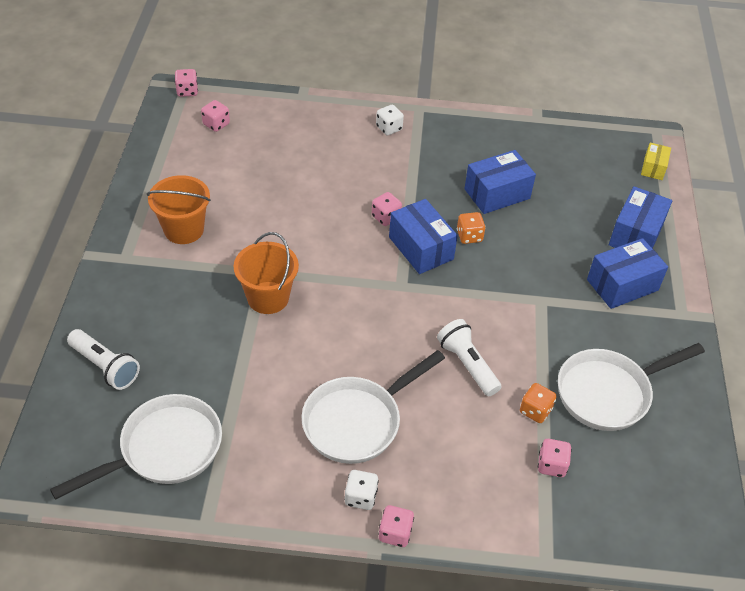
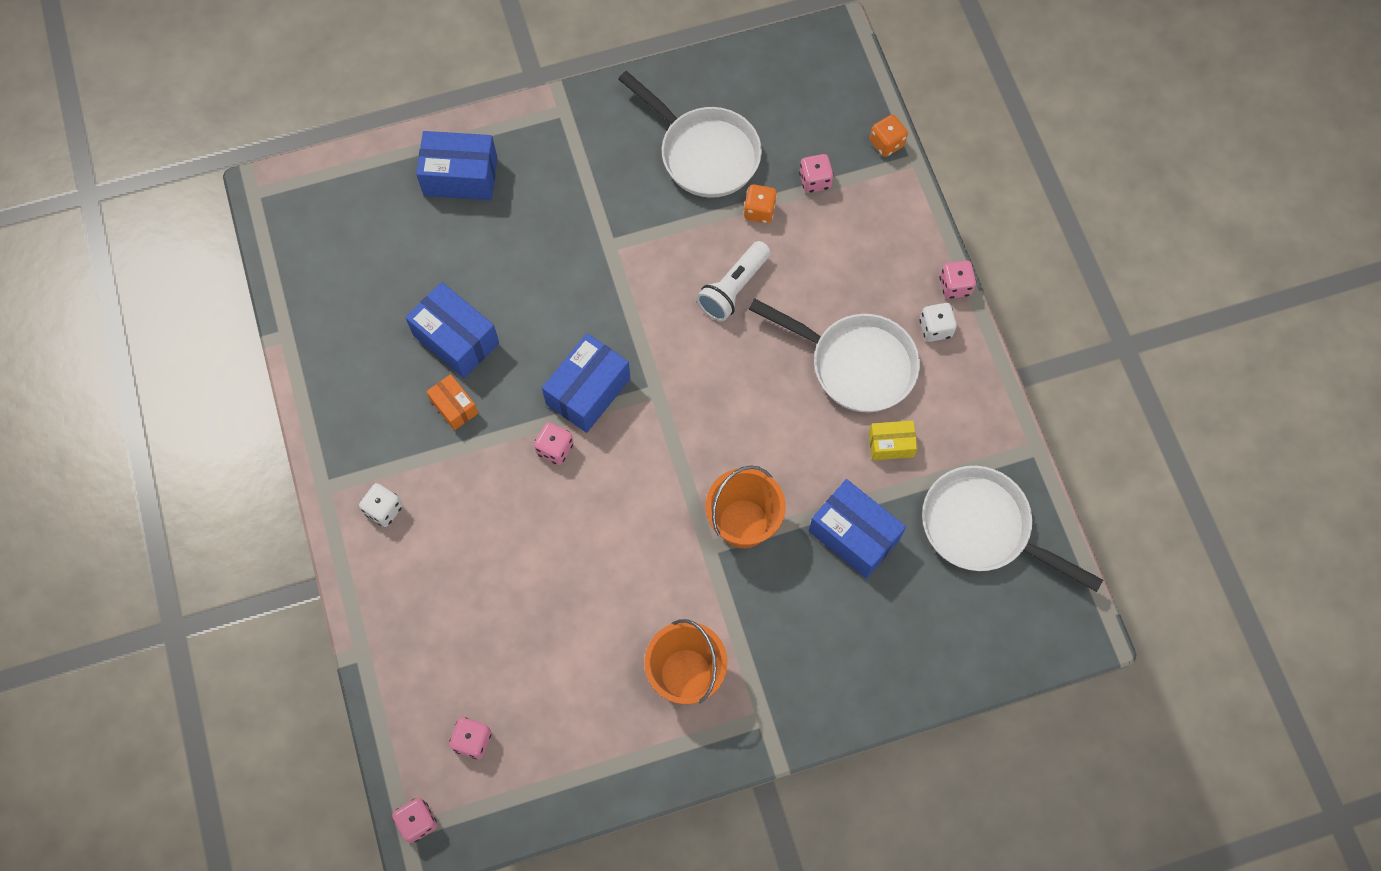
camera: 110 degrees left, 20 degrees up
(105, 366) = (921, 645): white flashlight -> none
(445, 178) = (454, 407): none -> orange box
(469, 236) = (544, 346): orange dice -> orange dice (886, 143)
(622, 285) = (548, 173): blue box -> blue box (854, 535)
(653, 168) = (331, 182): yellow box -> yellow box (891, 444)

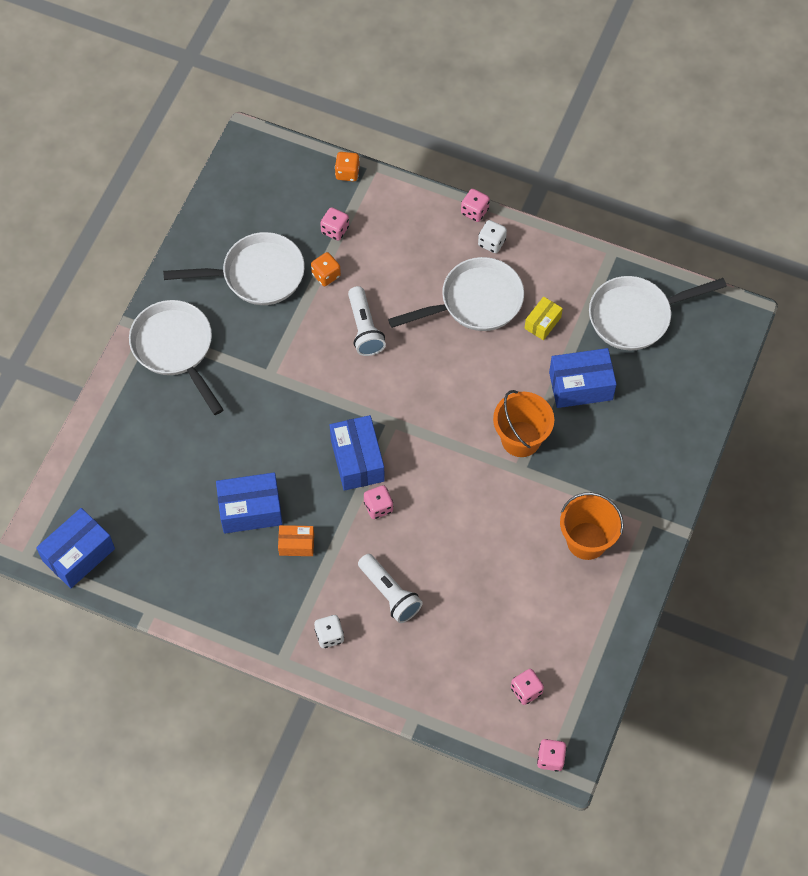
camera: 50 degrees left, 5 degrees down
(460, 176) = (136, 424): blue box -> blue box (79, 555)
(472, 530) = (389, 593): none -> white flashlight
(565, 147) = (175, 349): none -> white pan

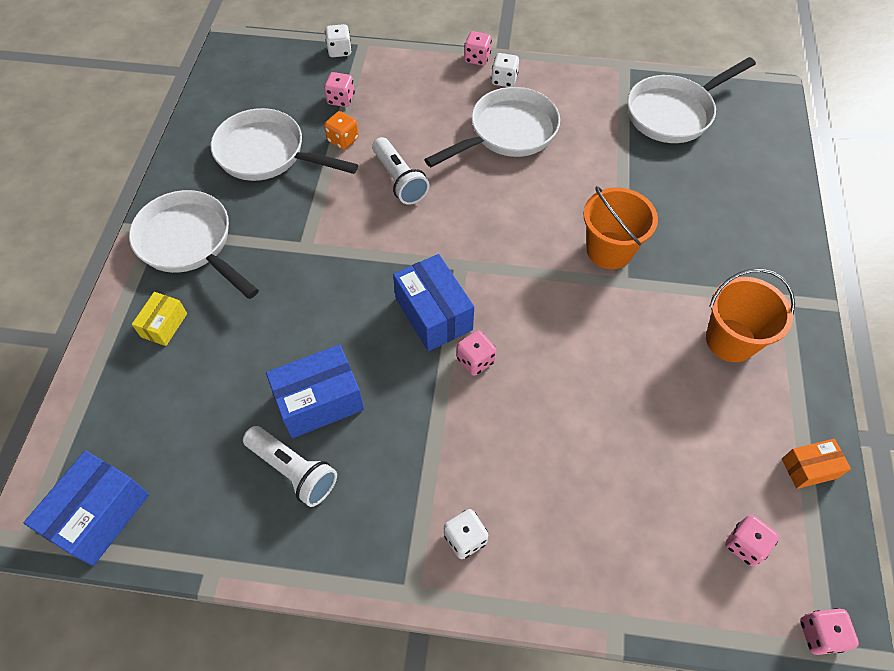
camera: 15 degrees left, 5 degrees down
(256, 275) = (267, 154): white pan -> white pan turned 135 degrees counterclockwise
(296, 544) = (388, 429): orange box -> orange box (809, 468)
(347, 173) = (339, 51): orange dice -> white dice
(389, 593) = (524, 462): white flashlight -> white flashlight (293, 470)
(542, 323) = (584, 137): yellow box -> yellow box (164, 325)
(580, 386) = (649, 186): blue box -> none

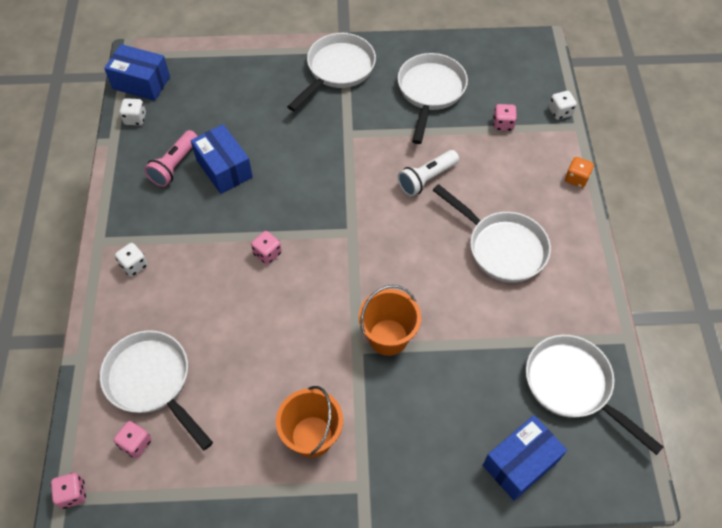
camera: 80 degrees right, 0 degrees up
(164, 325) = (270, 75): yellow box -> none
(293, 470) = (174, 165): white flashlight -> pink flashlight
(343, 140) = (458, 134): orange dice -> orange dice (576, 179)
(433, 314) = (303, 221): blue box -> blue box (520, 463)
(477, 58) = (588, 212): pink dice -> none
(504, 80) = (567, 237): white dice -> white dice (135, 119)
(656, 519) = (152, 382): none -> white pan
(809, 468) = (200, 495): orange box -> none

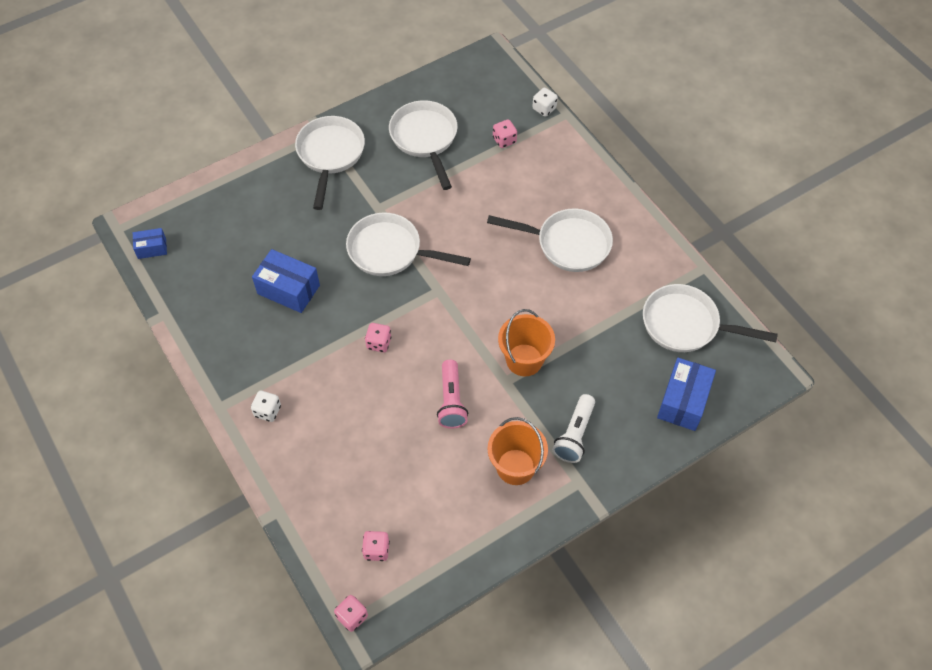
camera: 30 degrees left, 0 degrees up
(135, 119) = (171, 284): white dice -> none
(141, 83) = (152, 248): blue box -> blue box, size x0.57
(152, 382) = (354, 496): white pan -> white pan (390, 251)
(174, 165) = (240, 308): pink flashlight -> pink flashlight (451, 401)
(426, 179) = (471, 216): white flashlight -> white flashlight (574, 435)
(576, 179) = (591, 160): orange dice -> none

